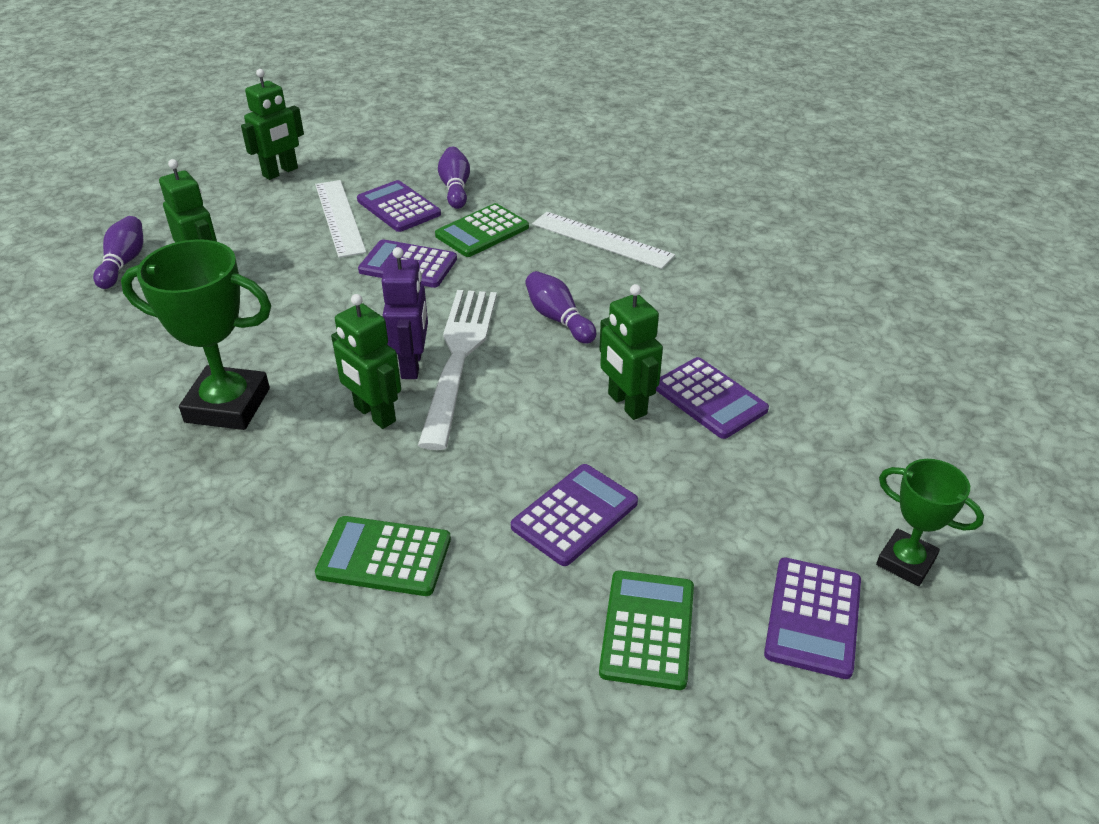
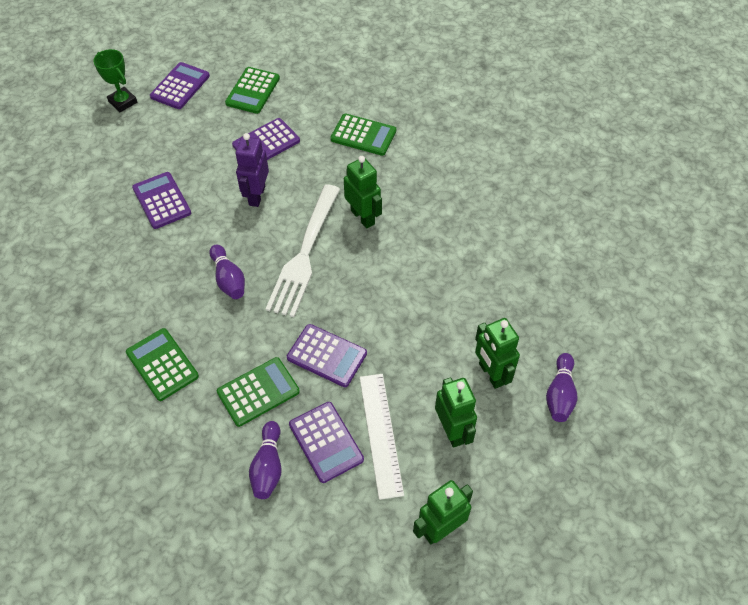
camera: 170 degrees left, 15 degrees up
(227, 405) = (452, 236): green trophy -> none
(412, 365) = (336, 252): purple robot -> purple robot (256, 195)
(602, 240) = (162, 364): white ruler -> green calculator
(626, 404) = (212, 203): green robot -> green robot (452, 431)

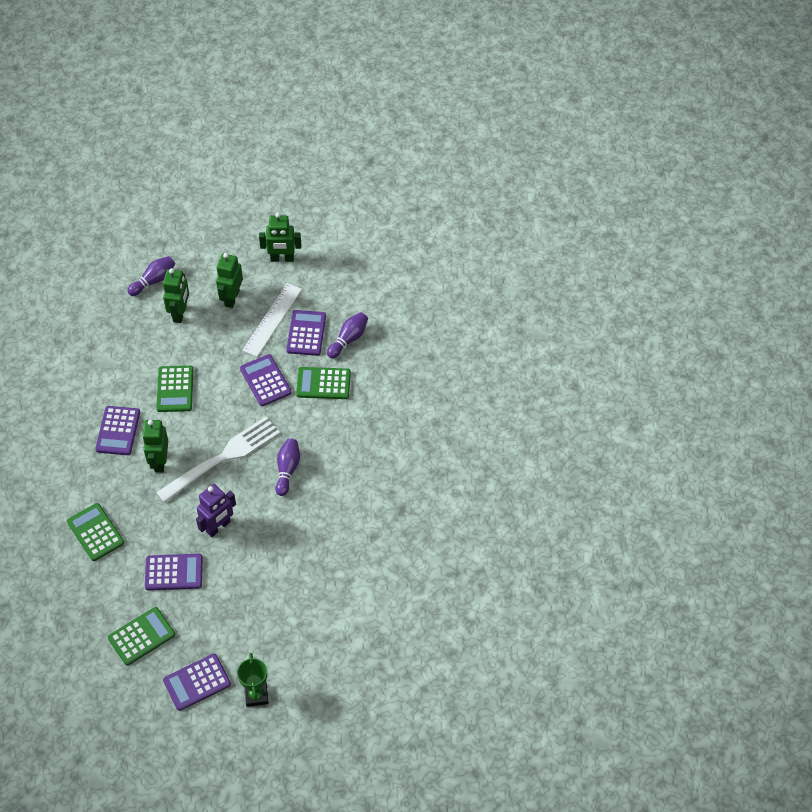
camera: 145 degrees left, 0 degrees up
(162, 201) = (290, 566): purple calculator -> purple calculator (118, 431)
(162, 364) = (370, 435): green calculator -> green calculator (175, 389)

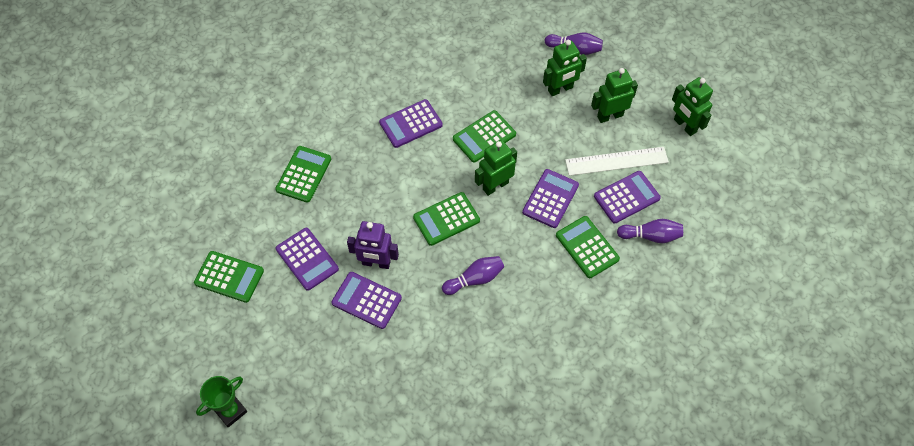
camera: 55 degrees right, 5 degrees up
(159, 462) = (405, 174): green robot -> green robot (495, 186)
(197, 682) = (212, 352): purple calculator -> purple calculator (366, 300)
(222, 458) = (446, 219): white fork -> green calculator

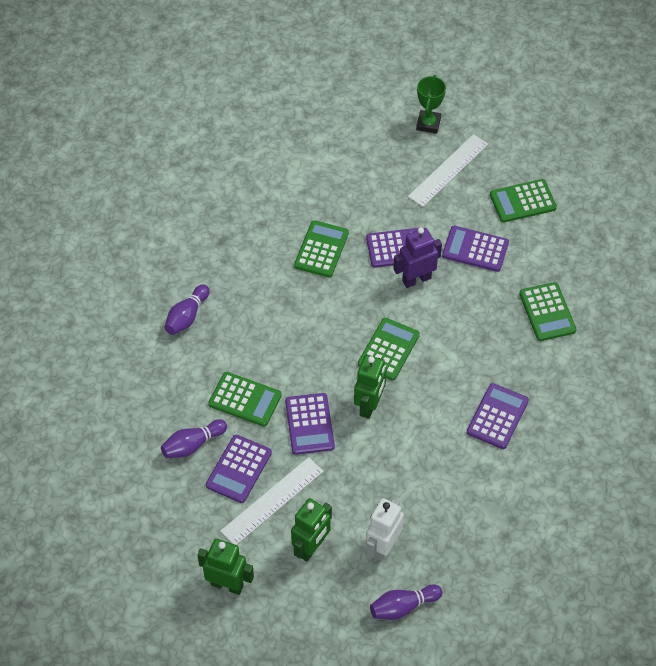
camera: 145 degrees right, 5 degrees down
(259, 348) = (448, 170): none -> white ruler
(475, 279) = (323, 315): purple bowling pin -> purple bowling pin (187, 317)
(484, 137) = (418, 447): green calculator -> green calculator (321, 249)
(560, 89) = (383, 547): green robot -> white robot

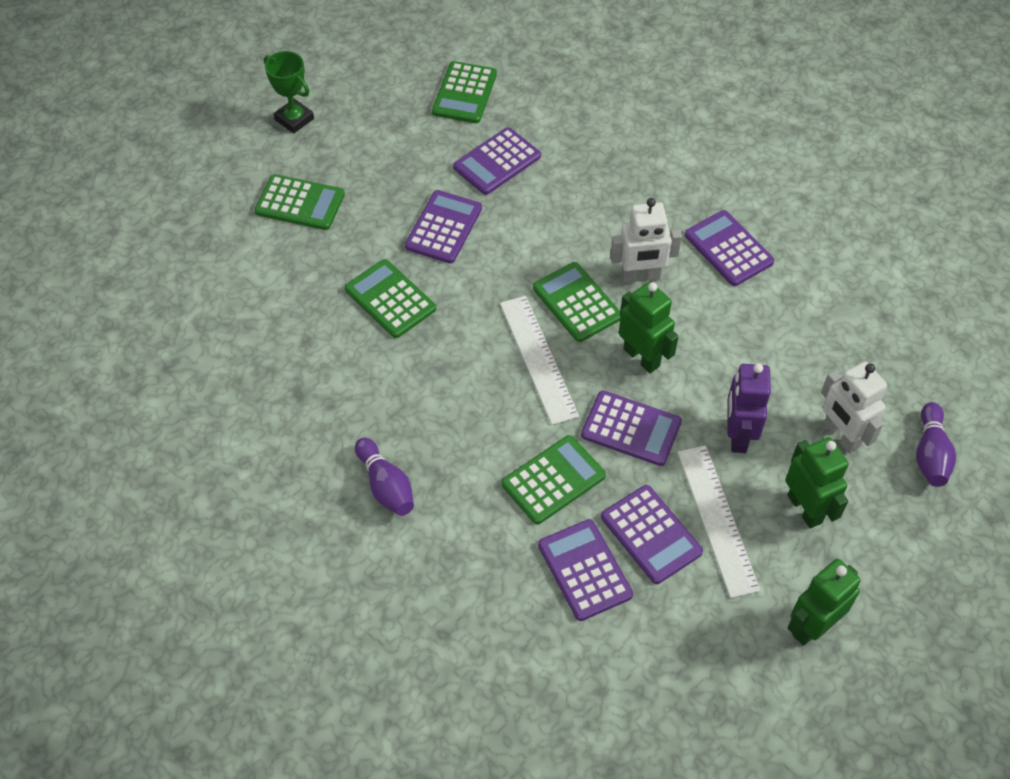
camera: 60 degrees left, 0 degrees up
(192, 445) = (584, 570): purple bowling pin -> purple calculator
(416, 279) = (499, 232): purple robot -> purple robot (737, 435)
(436, 375) = (640, 276): none -> white robot
(448, 170) = (372, 133): white ruler -> white ruler (538, 358)
(547, 312) = (622, 143): green calculator -> green calculator (300, 203)

